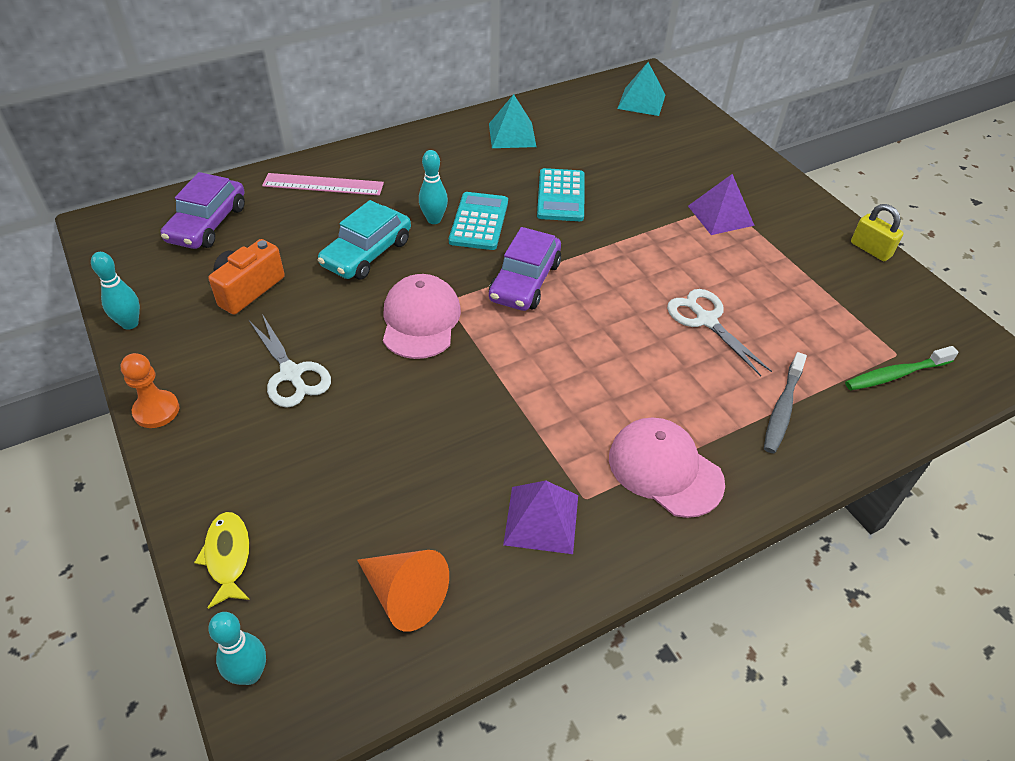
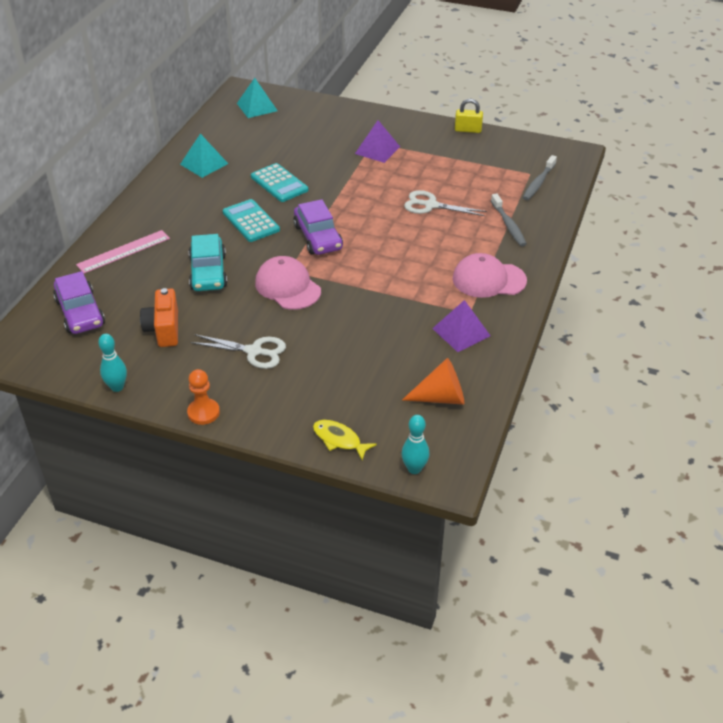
camera: 40 degrees left, 5 degrees down
(434, 220) = (223, 234): turquoise bowling pin -> none
(895, 375) = (538, 183): green toothbrush -> grey toothbrush

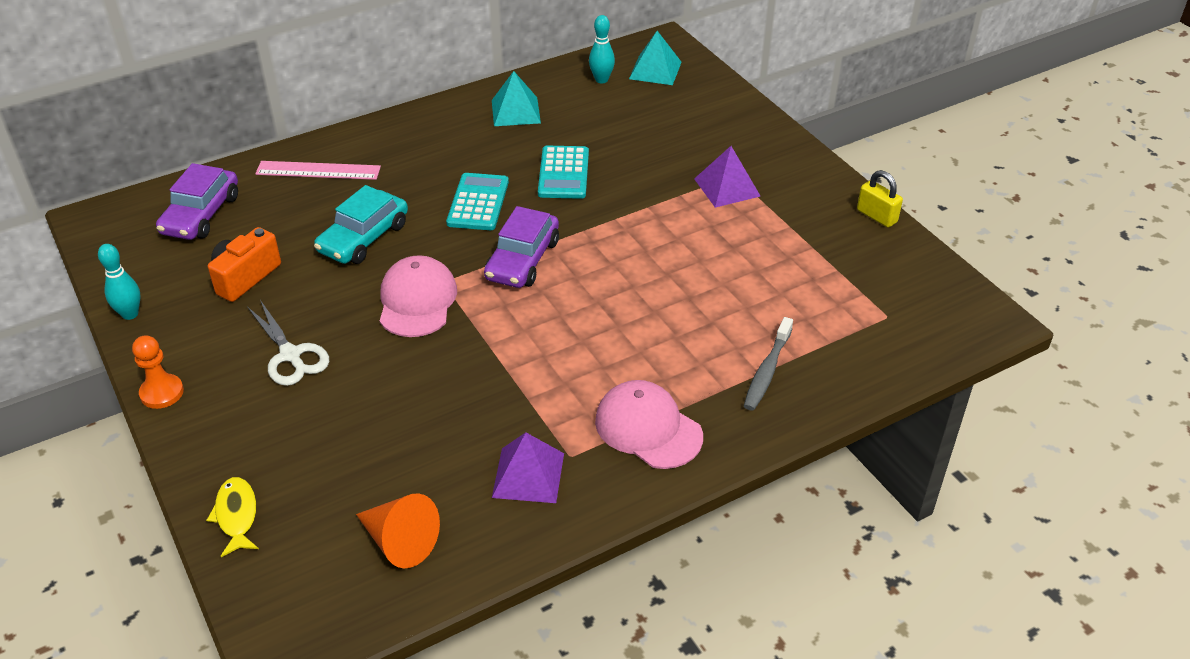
camera: 40 degrees right, 0 degrees up
(414, 469) = (261, 608): turquoise bowling pin -> turquoise bowling pin (601, 80)
(431, 205) = (701, 291): white scissors -> none
(538, 183) = (882, 335): grey toothbrush -> none

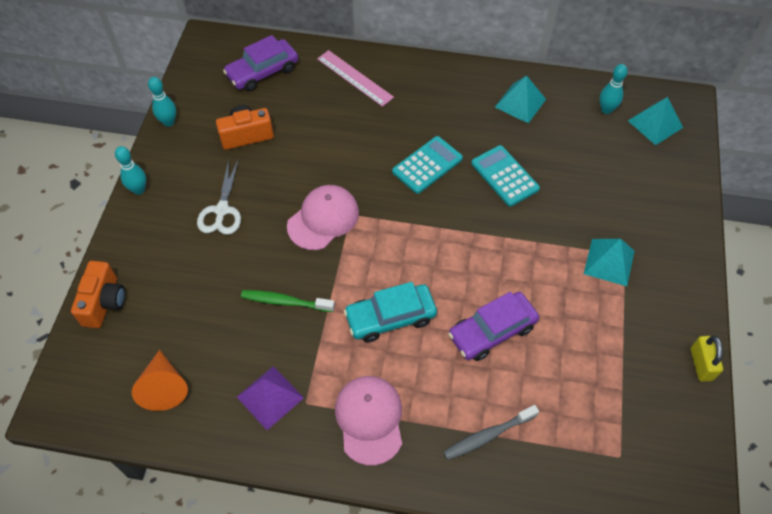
camera: 40 degrees right, 15 degrees up
(162, 393) = (139, 190): orange pawn -> turquoise bowling pin
(236, 515) = (104, 302): yellow fish -> orange camera
(363, 238) = (335, 149): turquoise car -> turquoise car (390, 317)
(454, 389) = (285, 302): none -> green toothbrush
(522, 260) = (413, 230): purple car -> purple car (492, 331)
(563, 173) = (504, 176): turquoise calculator -> turquoise calculator turned 105 degrees clockwise
(727, 187) = (609, 262): purple pyramid -> turquoise pyramid

